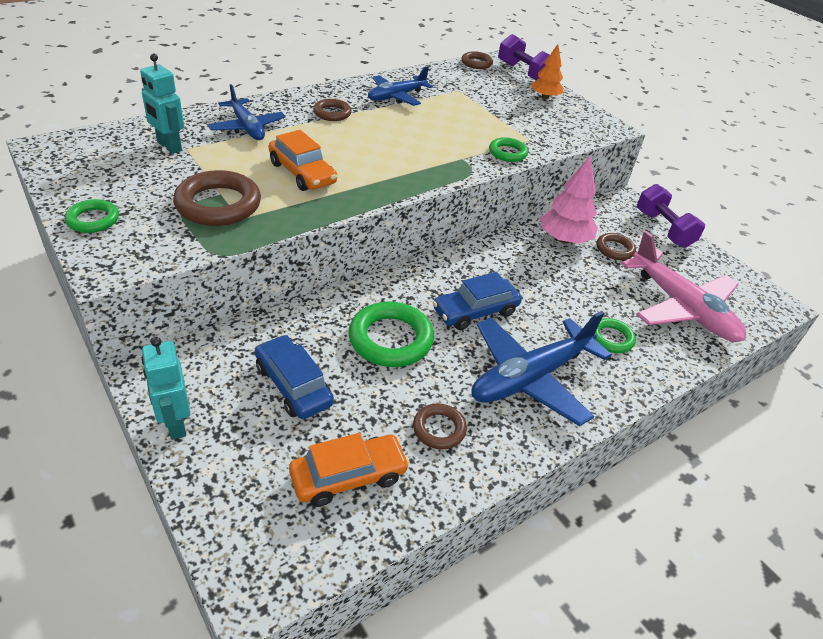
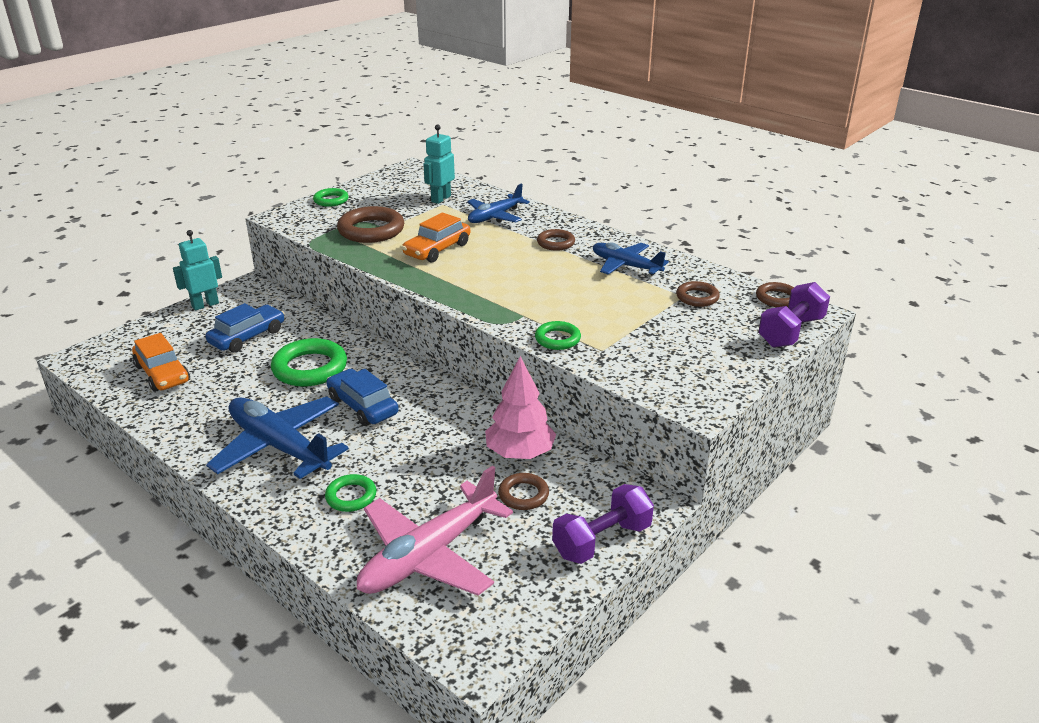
camera: 80 degrees right, 10 degrees down
(439, 429) = (210, 405): brown ring -> brown ring (697, 297)
(545, 97) = (733, 352): orange tree -> none

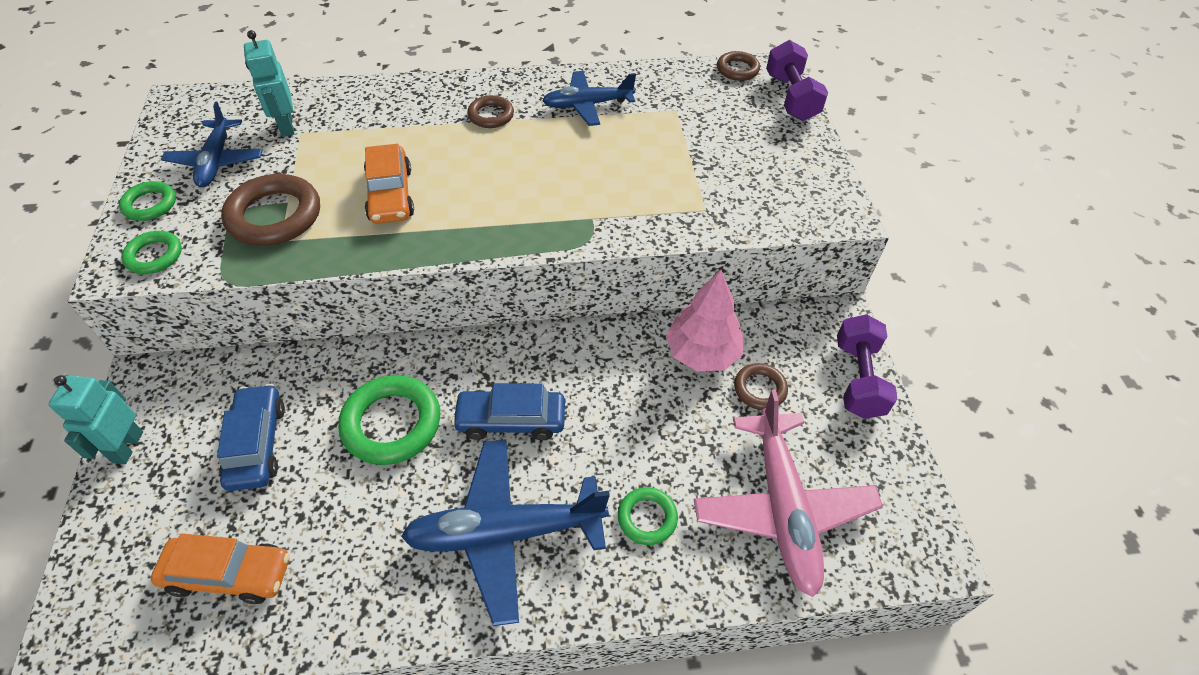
camera: 50 degrees left, 20 degrees up
(495, 217) = (383, 117): blue plane -> blue plane (216, 161)
(557, 339) = (658, 223): green ring -> green ring (154, 256)
(697, 297) = (687, 105): brown ring -> none

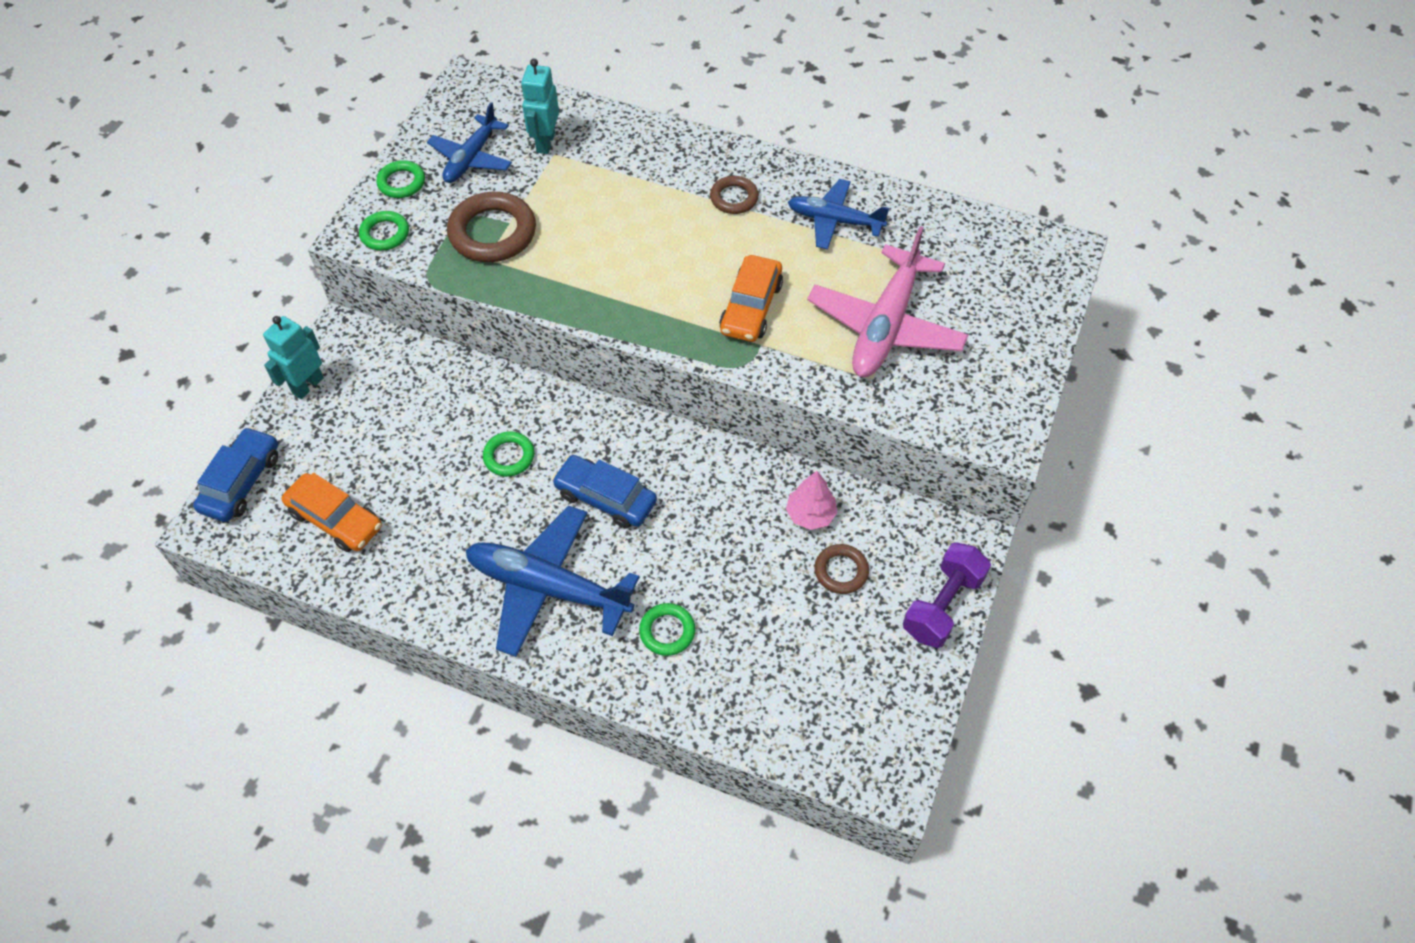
camera: 30 degrees right, 5 degrees up
(257, 444) = (400, 426): blue car -> blue car (242, 482)
(390, 195) = (597, 249): orange car -> orange car (751, 307)
(391, 423) = (509, 456): green ring -> green ring, size x0.56
(702, 353) = (810, 514): pink tree -> pink tree, size x0.65
(737, 69) = (1021, 235): brown ring -> none
(783, 508) = (787, 680): pink plane -> pink plane (885, 326)
(791, 97) = (1054, 290): purple dumbbell -> none

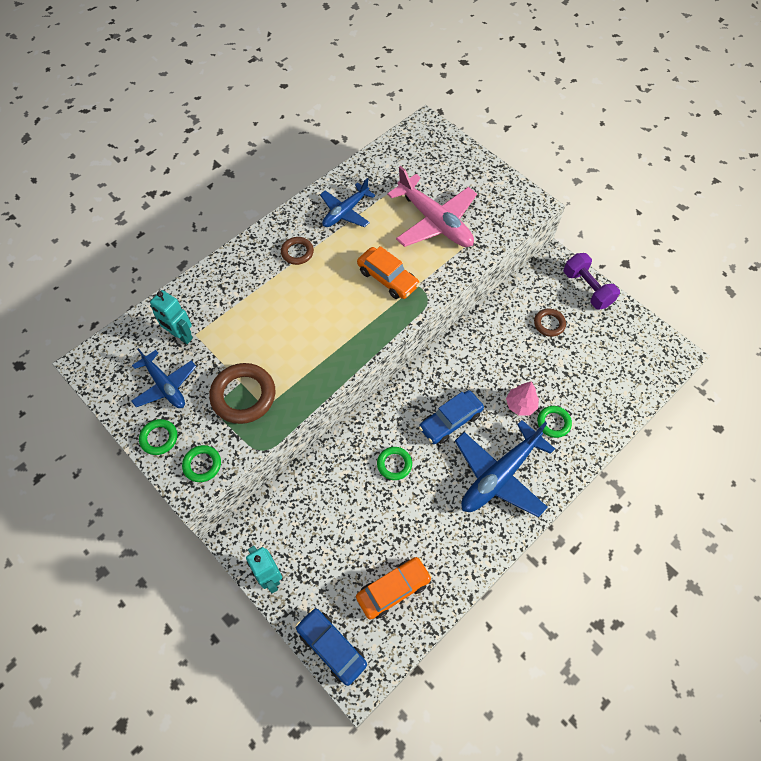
camera: 65 degrees left, 5 degrees up
(810, 514) = (507, 322): pink tree -> pink tree (520, 405)

